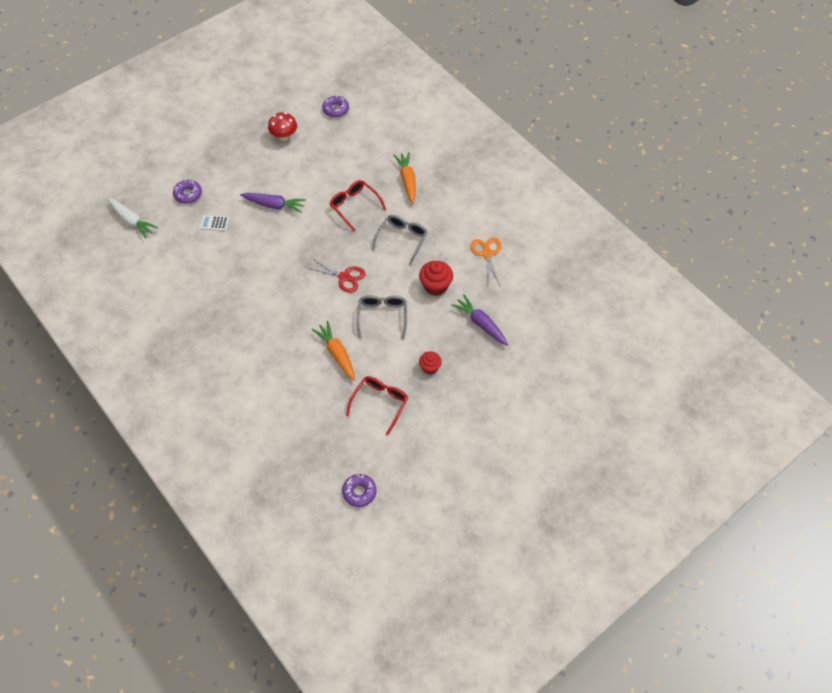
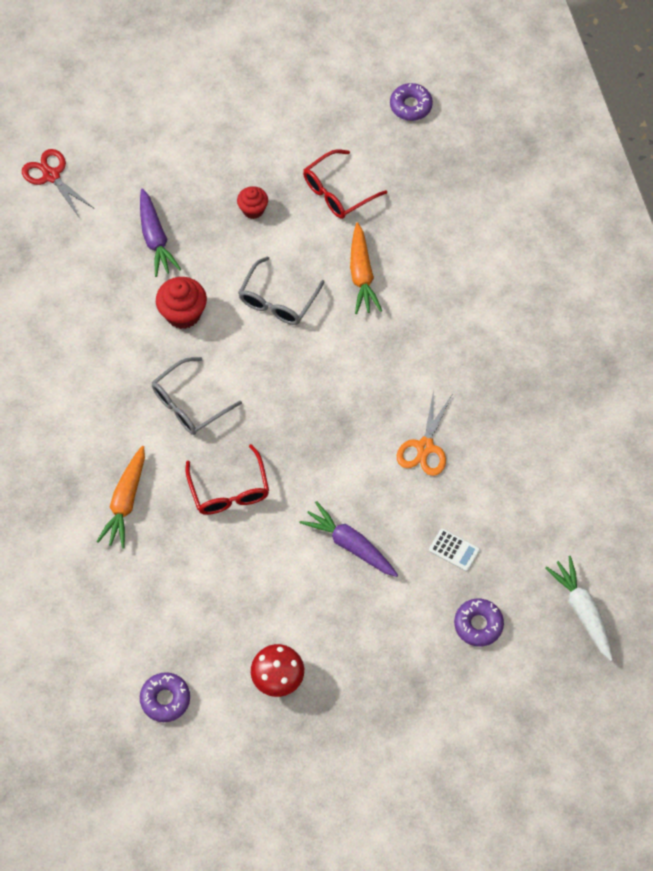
camera: 155 degrees left, 5 degrees up
(344, 277) = (300, 379): red scissors -> red scissors (51, 176)
(487, 254) = (84, 331): orange scissors -> orange scissors (425, 447)

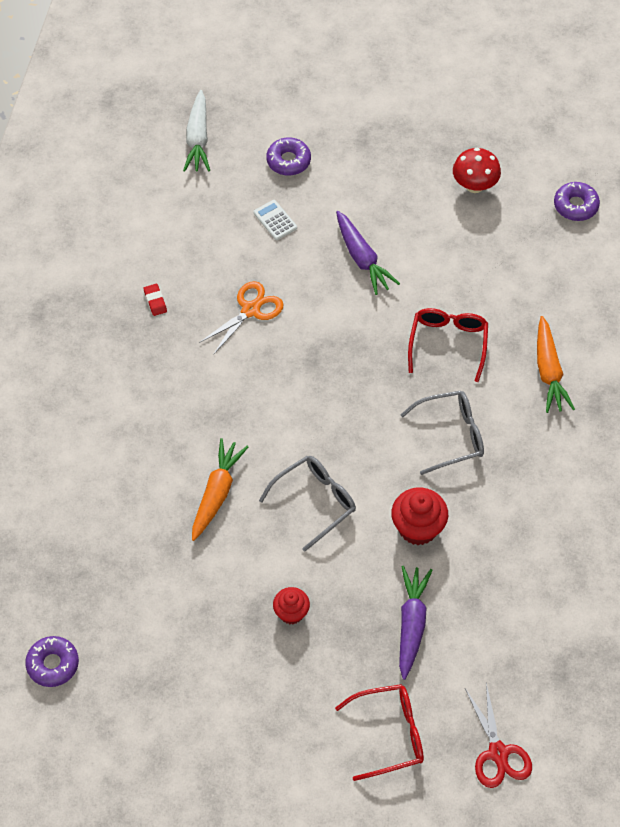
camera: 155 degrees left, 5 degrees down
(125, 501) = (549, 371): orange carrot -> orange carrot turned 135 degrees clockwise
(337, 192) = (191, 594): red glasses -> red glasses (389, 734)
(515, 419) = (155, 301): none -> red eraser

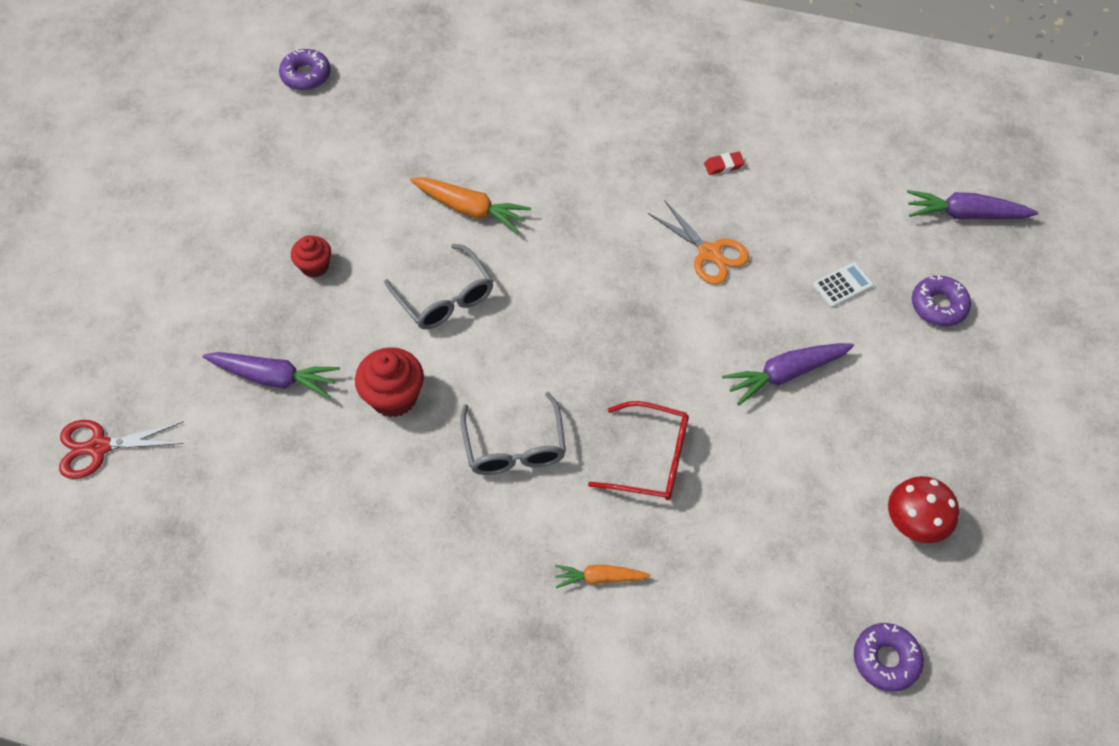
camera: 95 degrees right, 0 degrees up
(198, 138) = (965, 214): white carrot -> purple carrot
(389, 734) = (153, 344): red glasses -> none
(549, 371) = (600, 578): orange carrot -> orange carrot, size x0.62

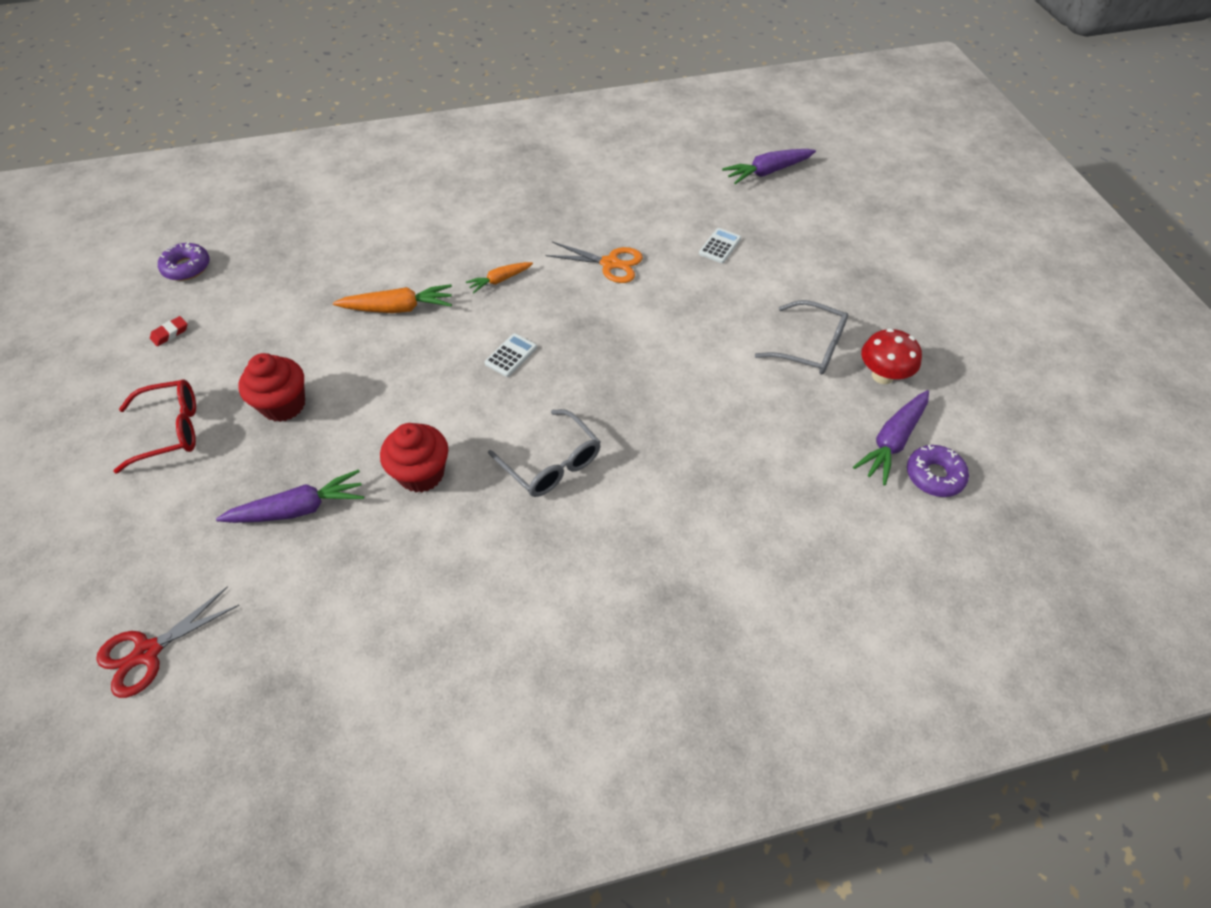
camera: 30 degrees left, 5 degrees down
(315, 266) = (283, 405): red cupcake -> red cupcake, size x1.58
(445, 298) = (418, 380): grey glasses -> grey glasses (810, 347)
(545, 313) = (511, 355): none -> white calculator
(600, 578) = (688, 527): orange carrot -> orange carrot (500, 280)
(651, 459) = (666, 421): red glasses -> red glasses (170, 430)
(723, 165) = (580, 204): red eraser -> red eraser (170, 333)
(785, 374) = (723, 319): purple carrot -> purple carrot (892, 441)
(938, 306) = (793, 232): purple donut -> none

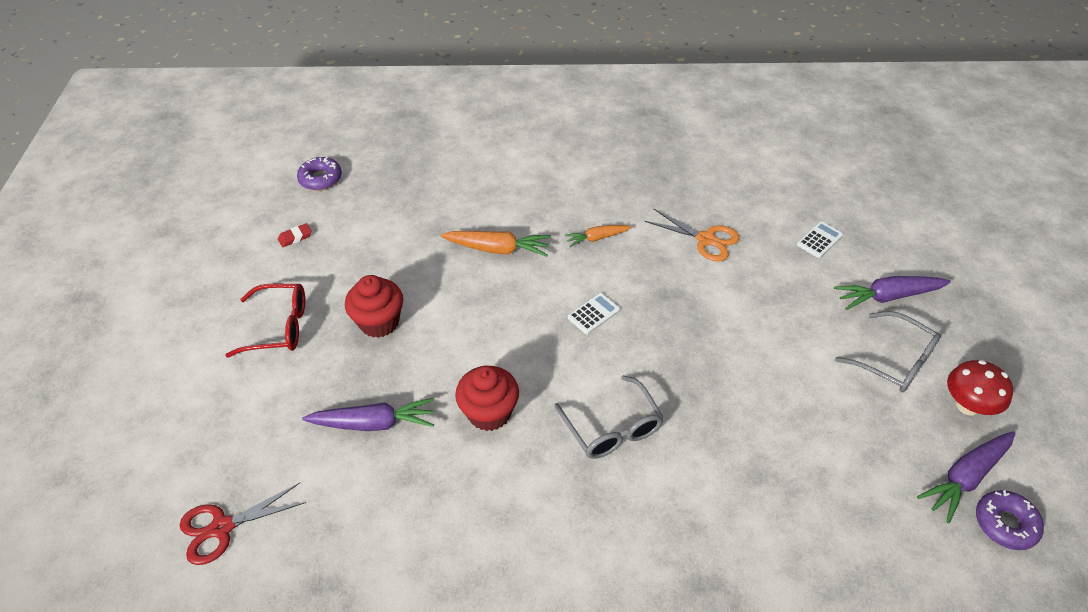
camera: 15 degrees right, 5 degrees down
(767, 172) = (883, 171): purple carrot -> purple carrot (888, 296)

